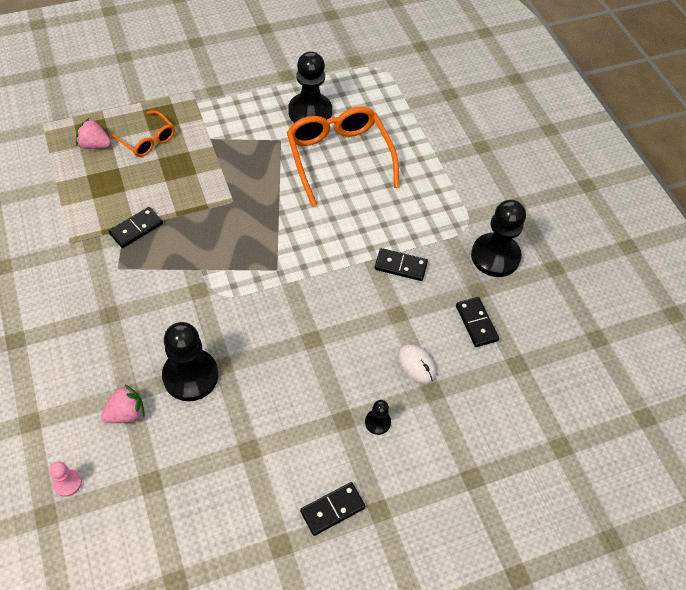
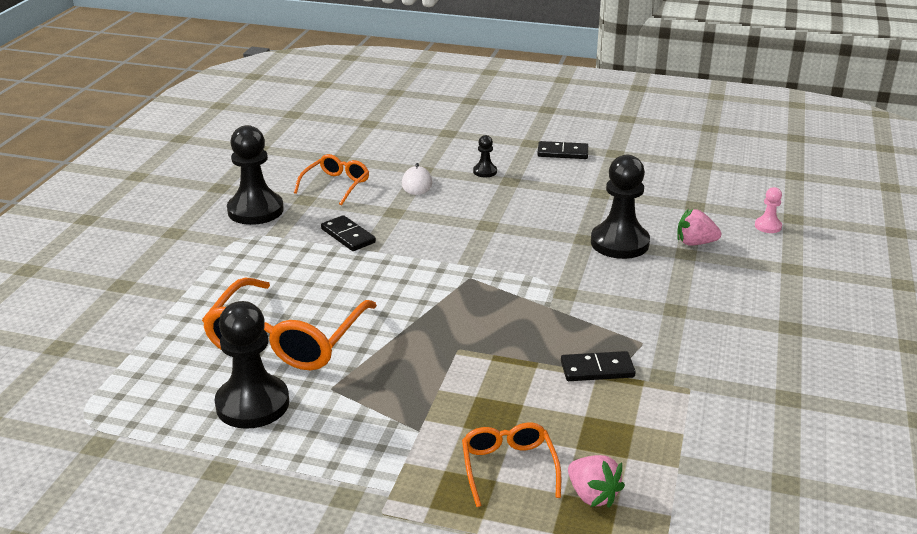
camera: 140 degrees left, 25 degrees down
(476, 323) = (336, 185): black domino -> orange glasses

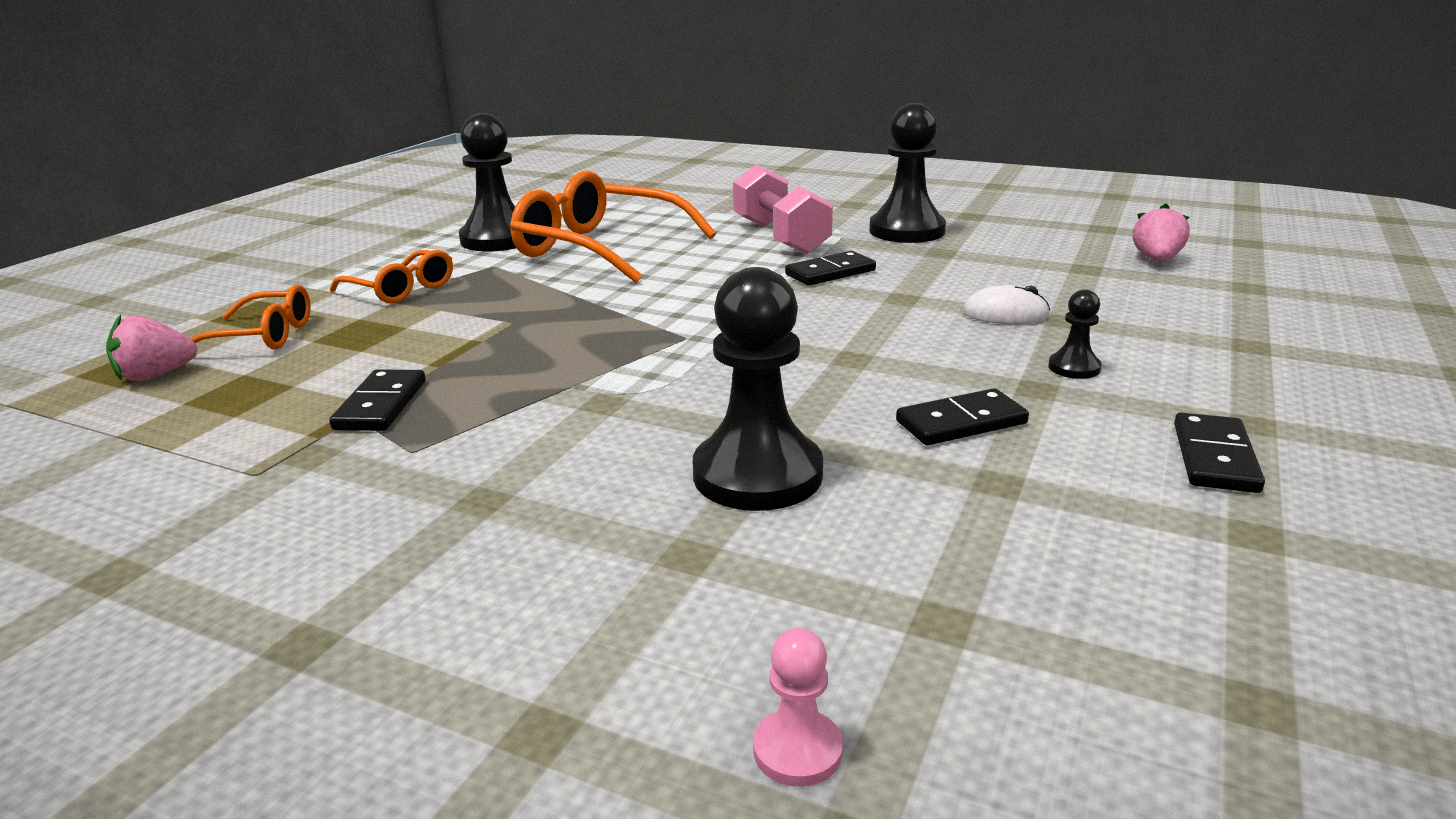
camera: 100 degrees right, 5 degrees down
(264, 259) = (780, 237): none -> pink dumbbell
(336, 185) = (989, 267): orange glasses -> orange glasses (402, 289)
(552, 199) = (961, 422): none -> black domino
(695, 243) = (731, 577): pink strawberry -> pink strawberry (1156, 260)

